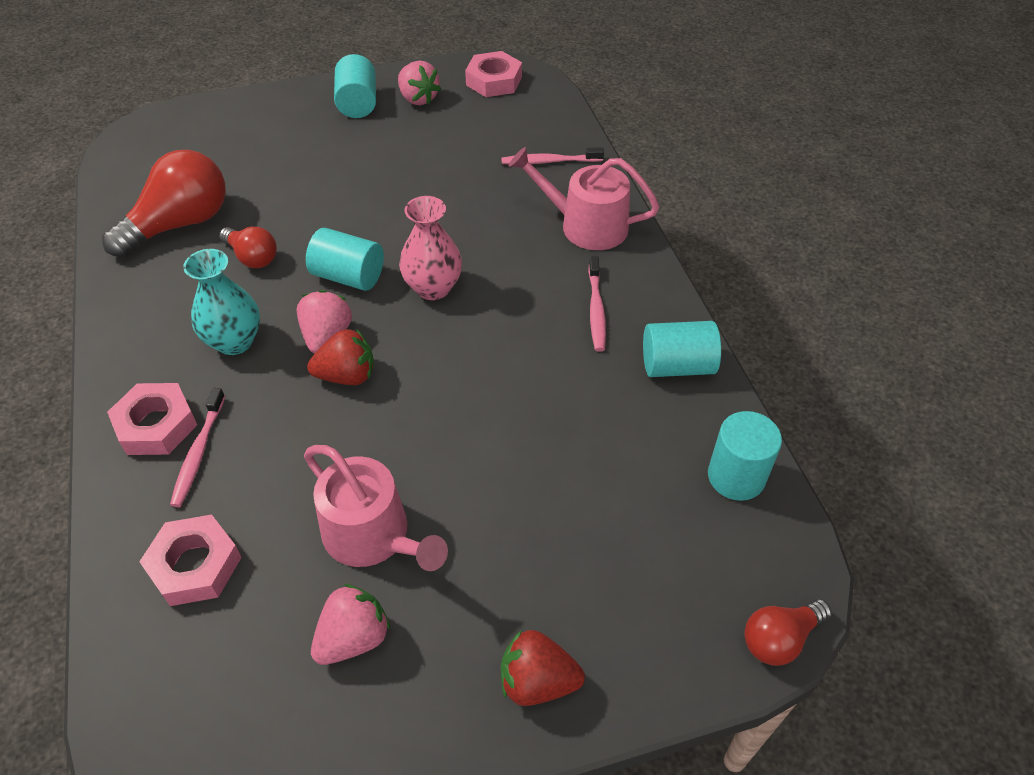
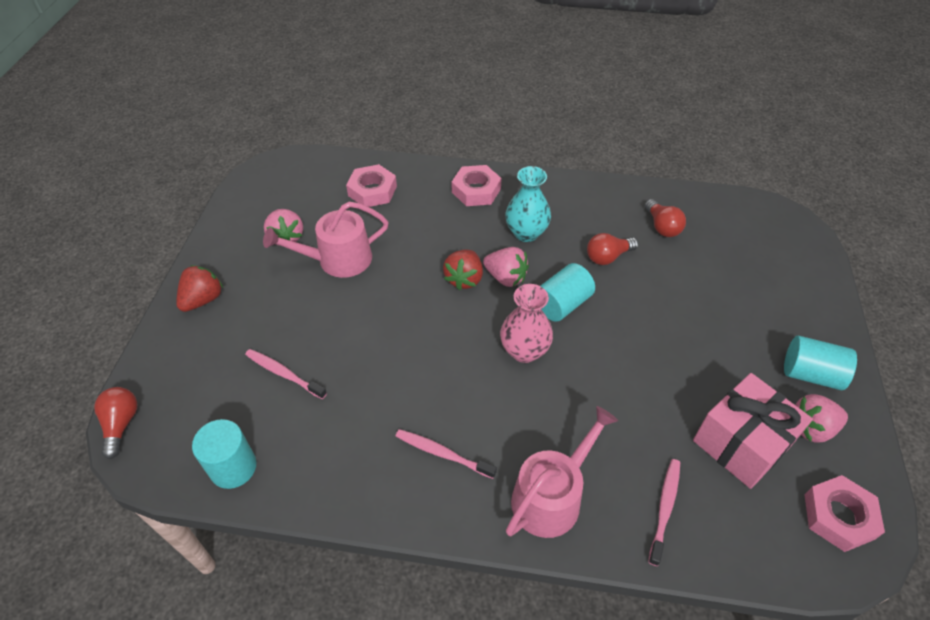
camera: 115 degrees right, 0 degrees up
(180, 224) = (662, 227): red light bulb -> red light bulb, size x0.55
(198, 453) = (444, 203): pink toothbrush -> pink toothbrush (284, 374)
(457, 131) = (741, 443): none -> pink gift
(677, 366) = (350, 484): turquoise cylinder -> none

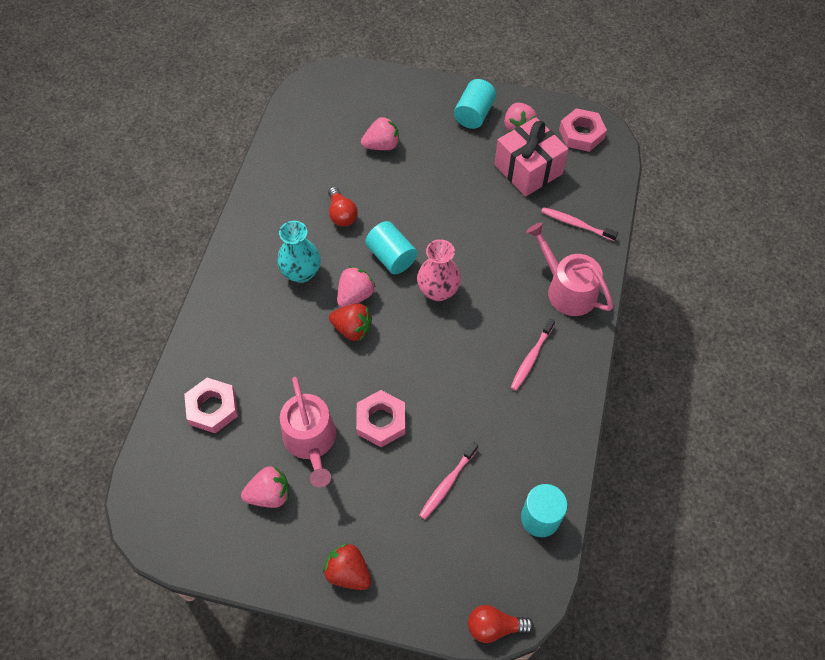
camera: 85 degrees left, 10 degrees up
(476, 190) = (233, 309): pink nut -> pink nut (381, 421)
(662, 227) = (311, 168): red light bulb -> none
(717, 283) = (382, 145): none -> pink strawberry

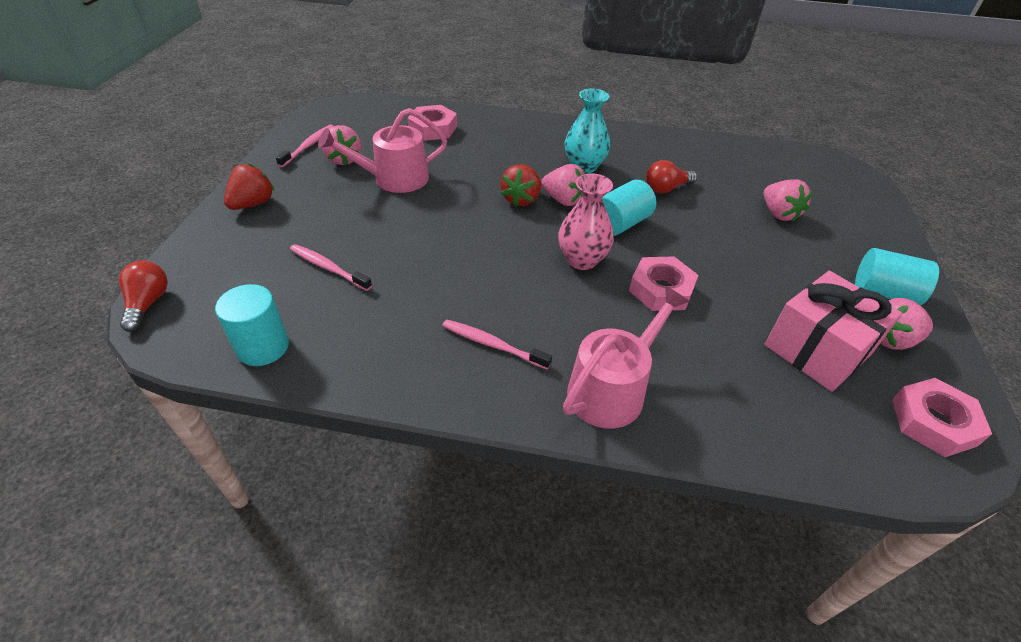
camera: 85 degrees right, 15 degrees down
(381, 421) = (411, 220): pink nut -> pink nut (661, 289)
(576, 224) = (738, 406): pink toothbrush -> pink toothbrush (308, 146)

